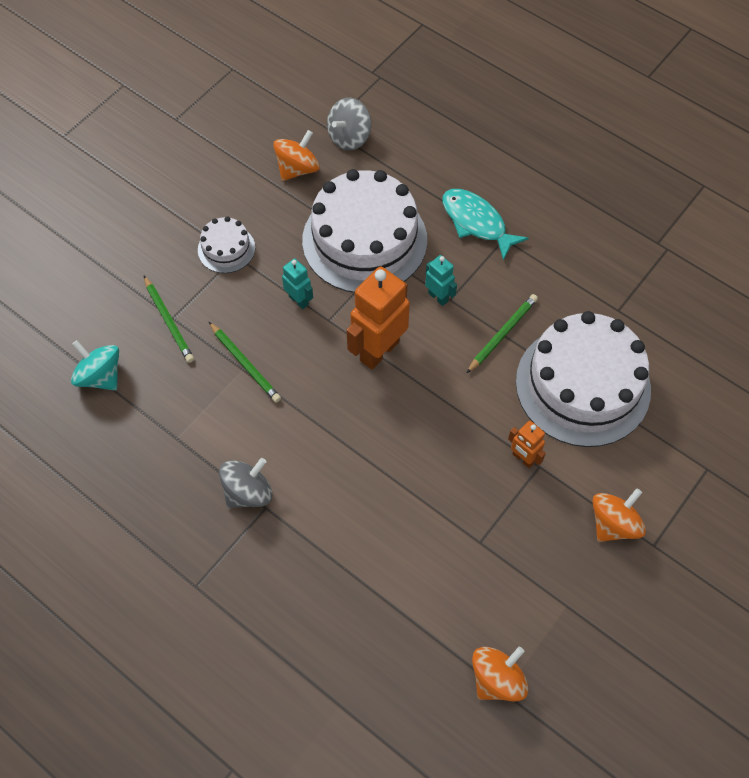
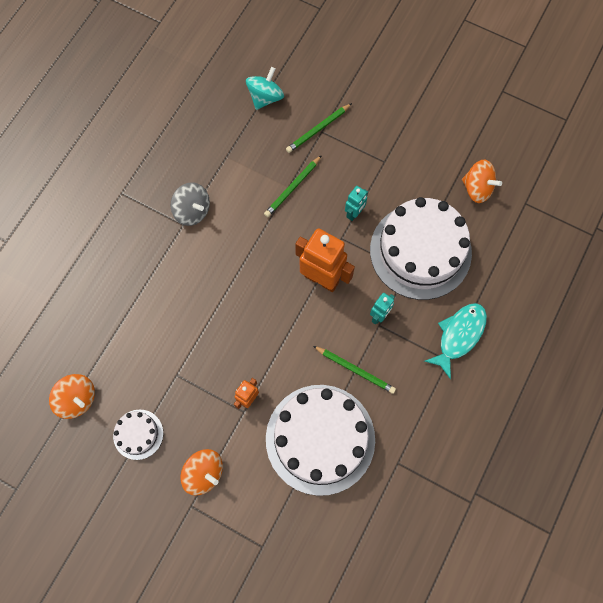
camera: 80 degrees right, 10 degrees up
(226, 249) = (389, 153): white cake -> white cake (138, 434)
(349, 137) = (520, 222): grey spinning top -> none

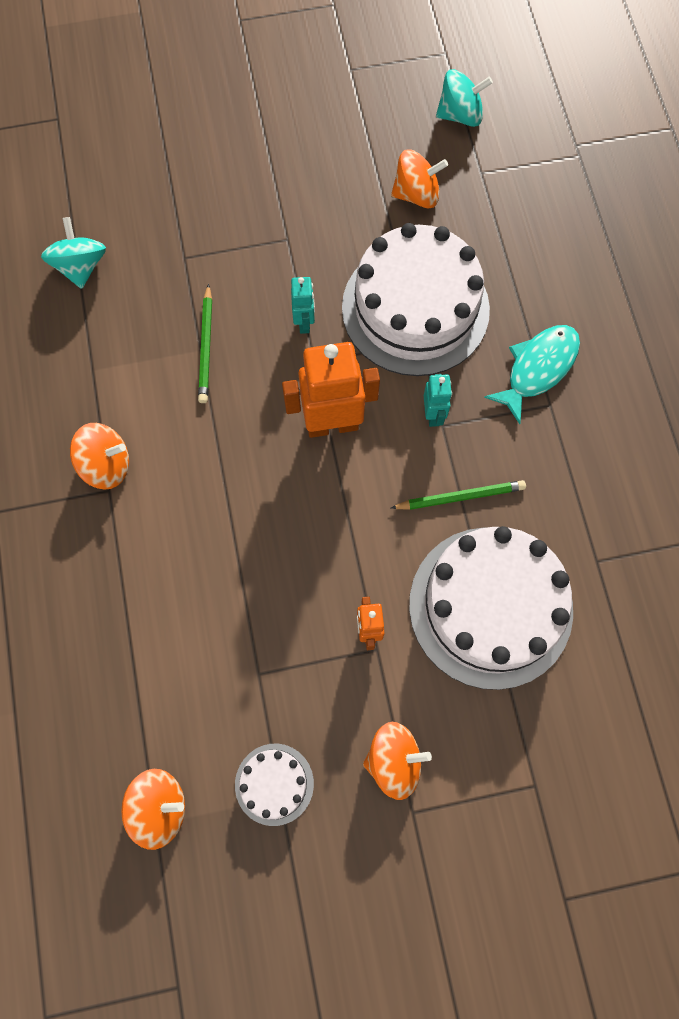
camera: 40 degrees left, 0 degrees up
(192, 211) = (106, 465): grey spinning top -> orange spinning top
(318, 129) = (178, 258): green pencil -> none
(459, 335) = (538, 368): turquoise fish -> turquoise fish turned 45 degrees clockwise
(543, 161) = (460, 115): none -> turquoise spinning top

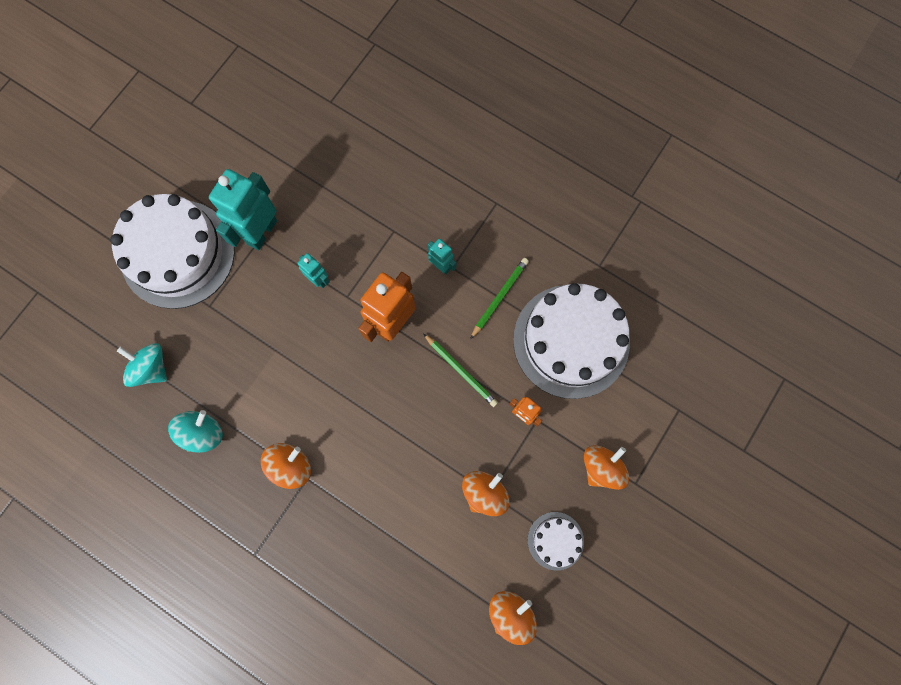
camera: 45 degrees left, 5 degrees up
(206, 346) = (277, 345): green pencil -> green pencil (460, 371)
(296, 234) = (261, 232): none -> turquoise robot
(415, 308) = (372, 214): white cake -> white cake (178, 254)
(416, 194) = (306, 146): orange spinning top -> orange spinning top (484, 493)
(460, 115) = (284, 76): turquoise spinning top -> turquoise spinning top (203, 433)
(538, 368) = (471, 188): turquoise fish -> none

